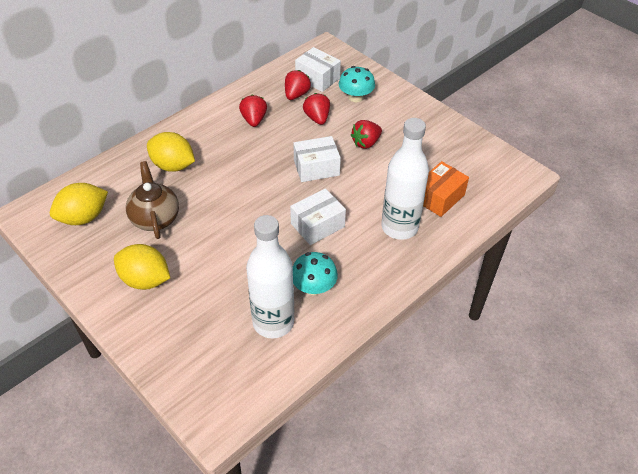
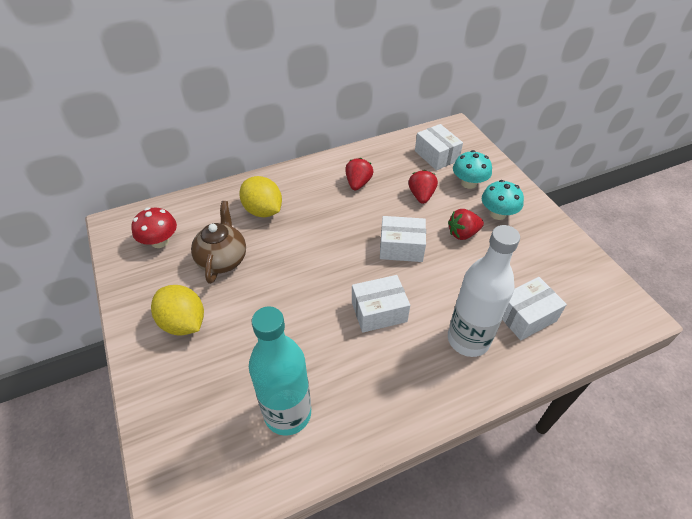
camera: 20 degrees right, 0 degrees up
(83, 217) = (160, 241): yellow lemon -> red mushroom
(273, 322) = (287, 413): white bottle -> turquoise bottle
(296, 95) = (409, 167): red strawberry -> none
(314, 287) = (347, 384): turquoise mushroom -> turquoise mushroom (498, 214)
(439, 197) = (525, 316): orange box -> white box

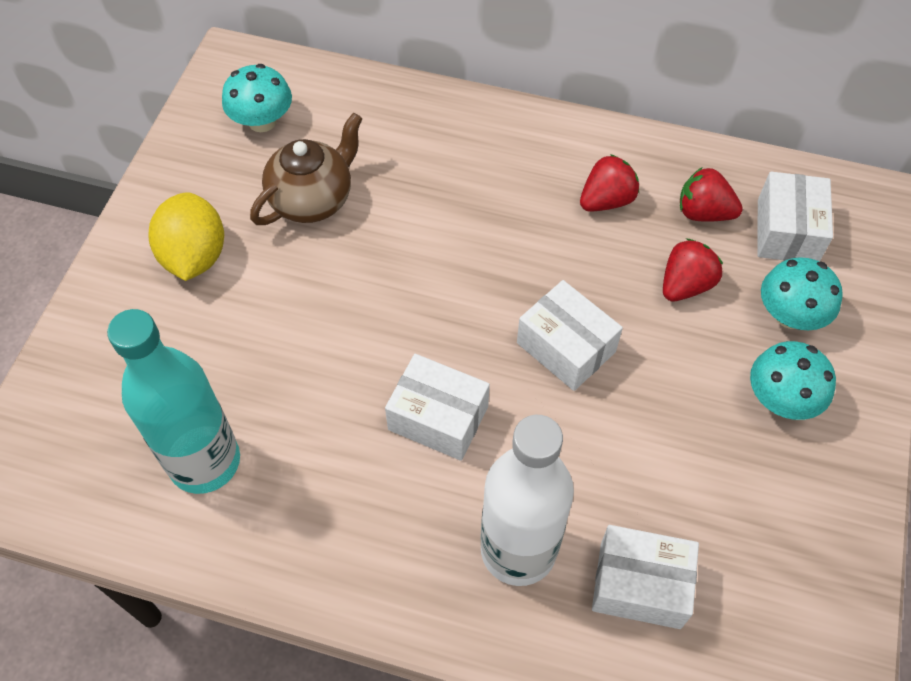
camera: 40 degrees right, 10 degrees up
(160, 241) = (262, 121): red mushroom -> turquoise mushroom
(263, 211) = (428, 159): yellow lemon -> none
(463, 233) = (685, 391): red strawberry -> red strawberry (703, 213)

